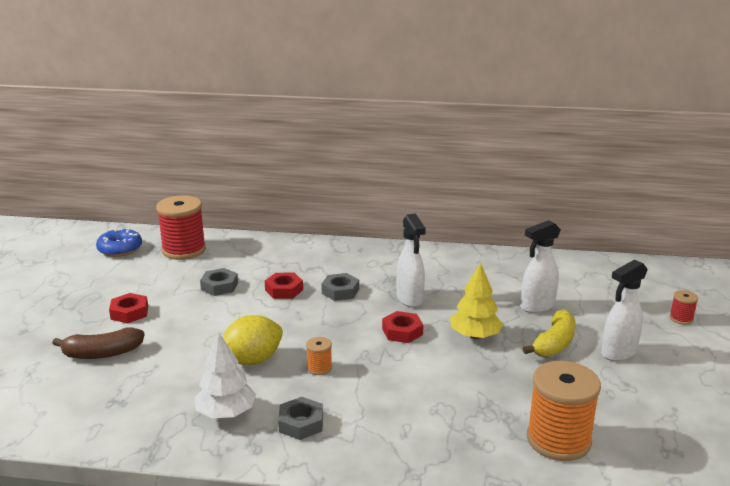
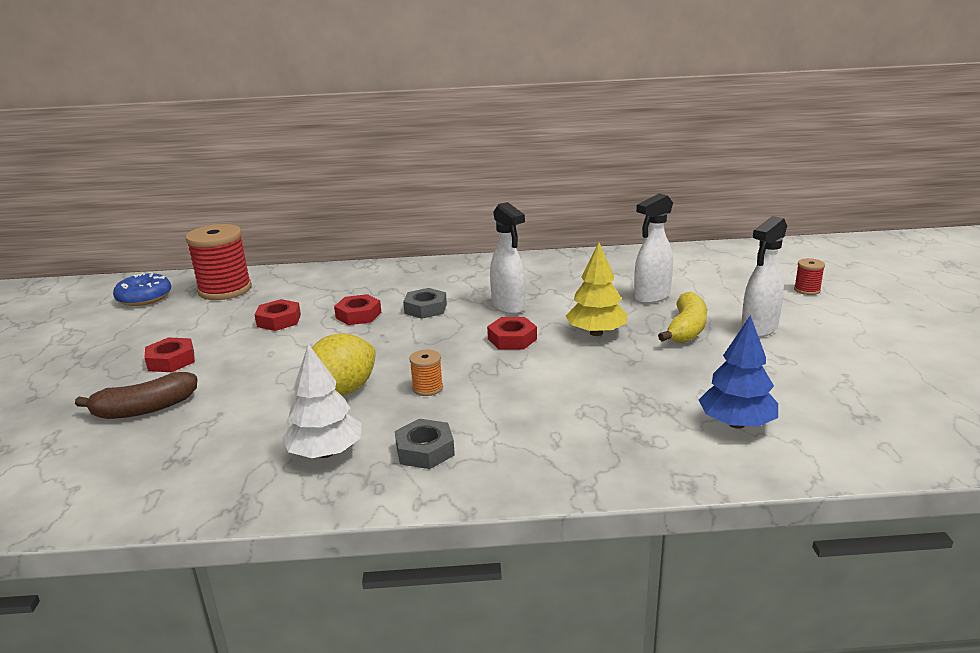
camera: 10 degrees left, 0 degrees up
(219, 286) = (279, 320): grey nut -> red nut
(558, 440) = (736, 423): orange spool -> blue tree

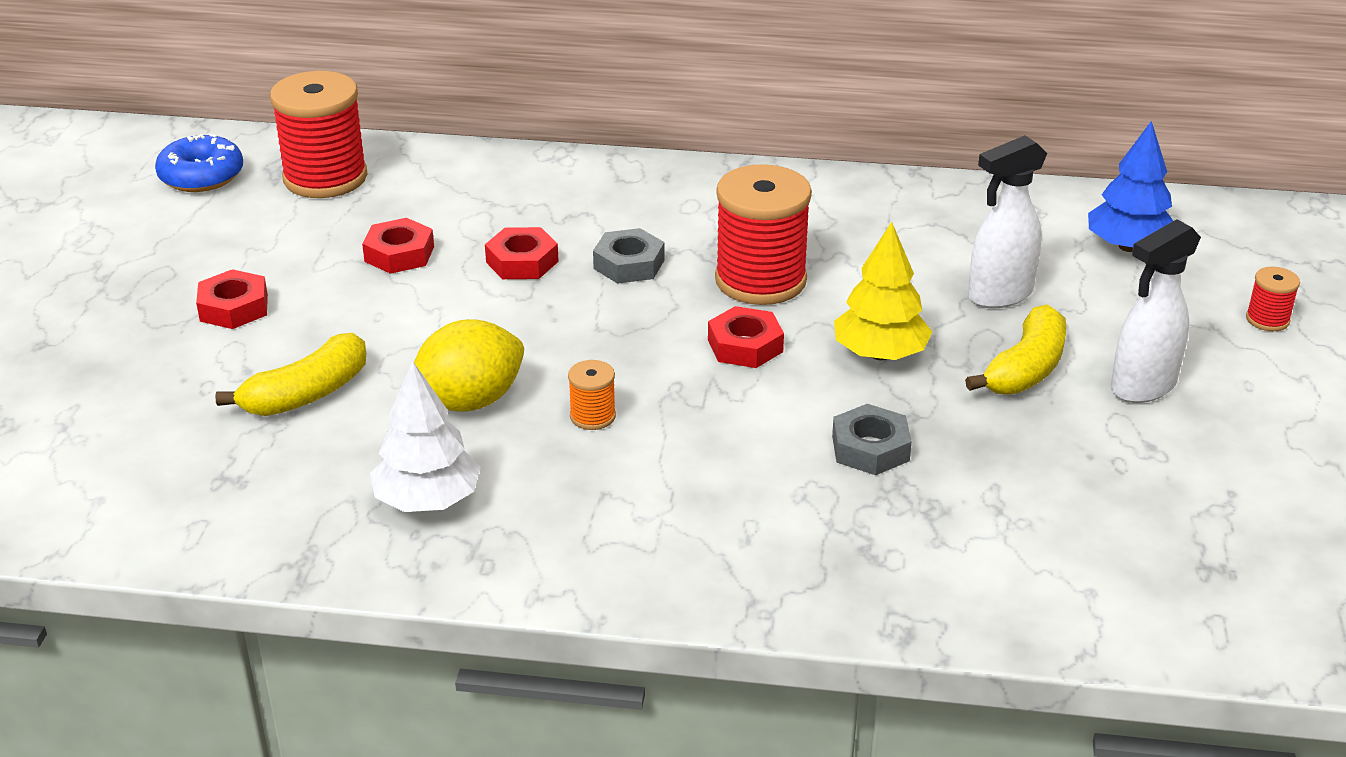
camera: 10 degrees right, 10 degrees up
(145, 409) = (193, 388): brown banana -> none
(228, 401) = (307, 394): none -> yellow banana
(425, 450) = (562, 519): grey nut -> grey nut (870, 448)
(508, 307) = (760, 280): white spray bottle -> red spool
(736, 423) = (1018, 549): blue tree -> blue tree (1128, 247)

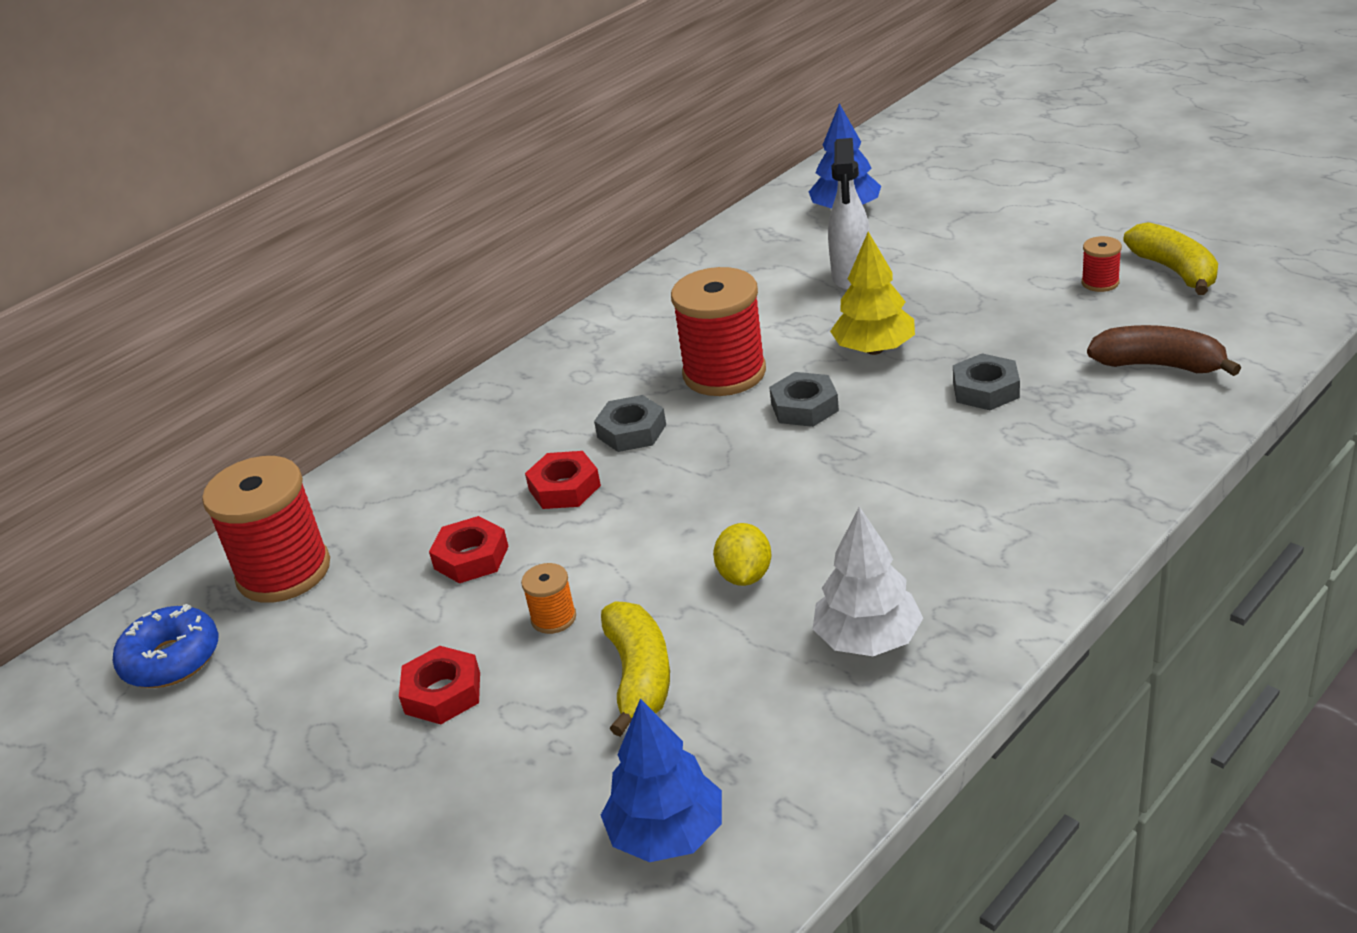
camera: 50 degrees left, 0 degrees up
(138, 475) = (667, 834): none -> blue tree
(469, 401) = (745, 576): yellow lemon -> yellow lemon, size x0.64
(592, 416) = (828, 512): orange spool -> orange spool (553, 618)
(745, 346) = (804, 407): red nut -> grey nut
(1024, 556) = (1158, 365): none -> brown banana
(1025, 369) = (949, 296): yellow banana -> yellow banana (1174, 271)
(1142, 387) = (1010, 259): white spray bottle -> none
(1267, 319) = (978, 191): red spool -> red spool (1100, 283)

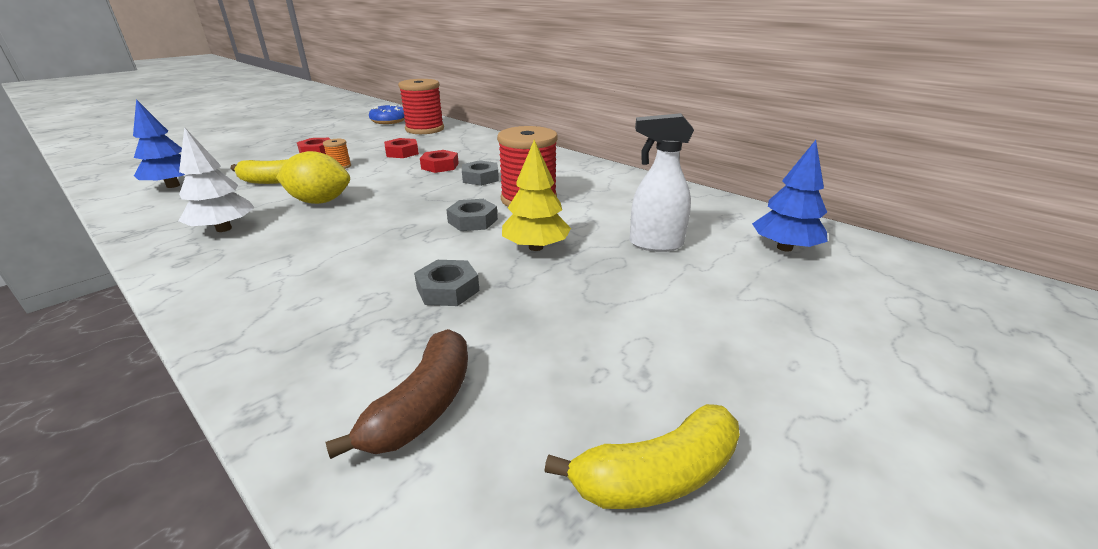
camera: 85 degrees right, 5 degrees down
(745, 576) = (320, 201): yellow lemon -> yellow lemon, size x1.56
(1100, 283) = (629, 390): red spool -> none

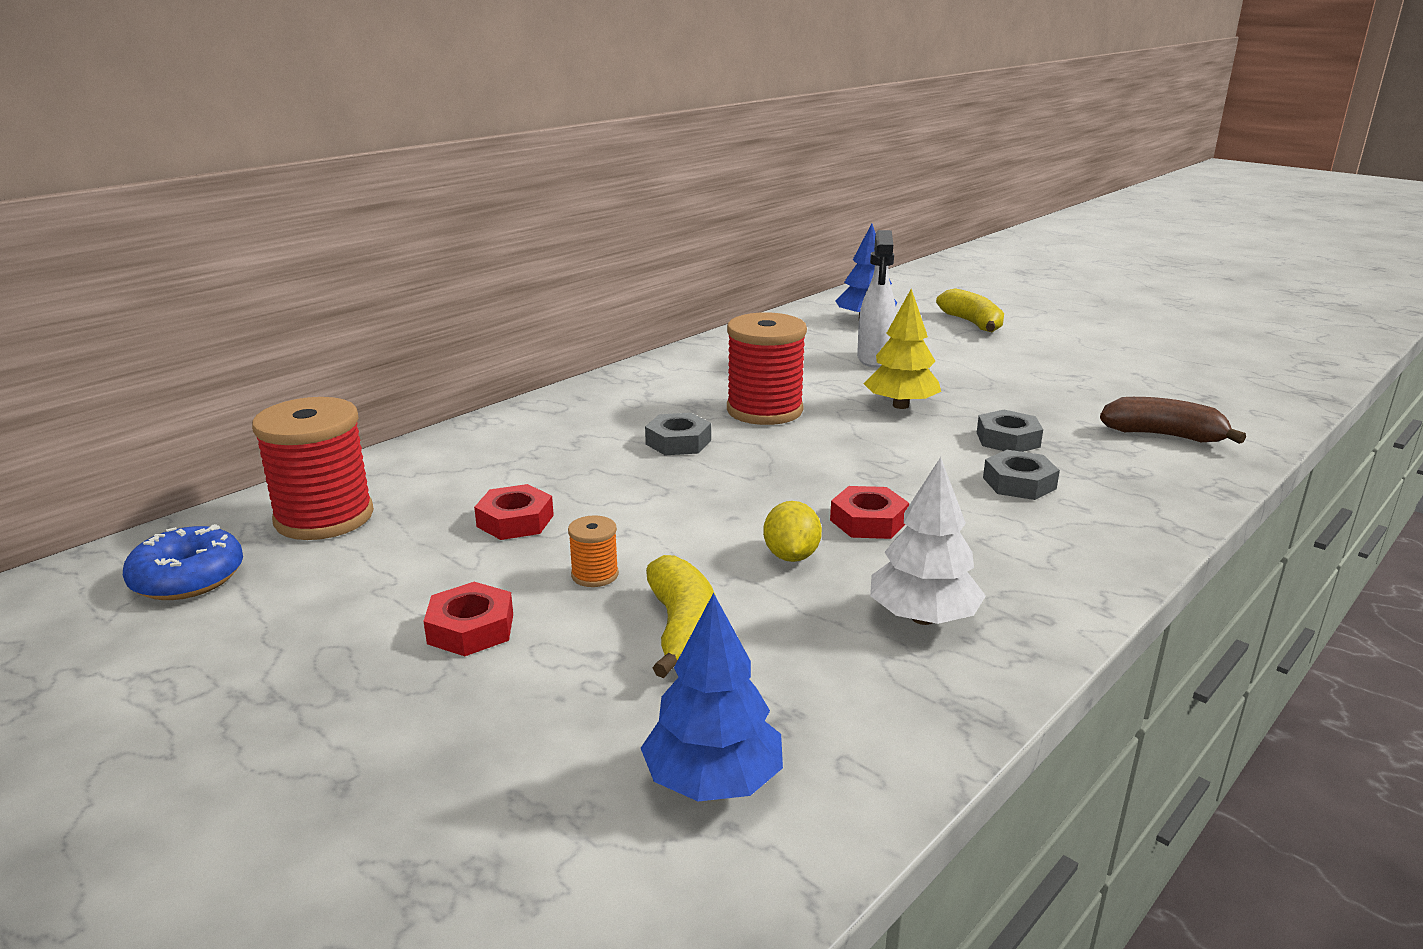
camera: 90 degrees left, 5 degrees down
(320, 201) = (791, 556): yellow lemon -> yellow lemon, size x0.64
(440, 166) = (612, 476): red nut -> red nut (868, 521)
(472, 221) = (840, 438): grey nut -> grey nut (1019, 483)
(657, 475) = (1159, 377): yellow banana -> yellow banana (972, 323)

